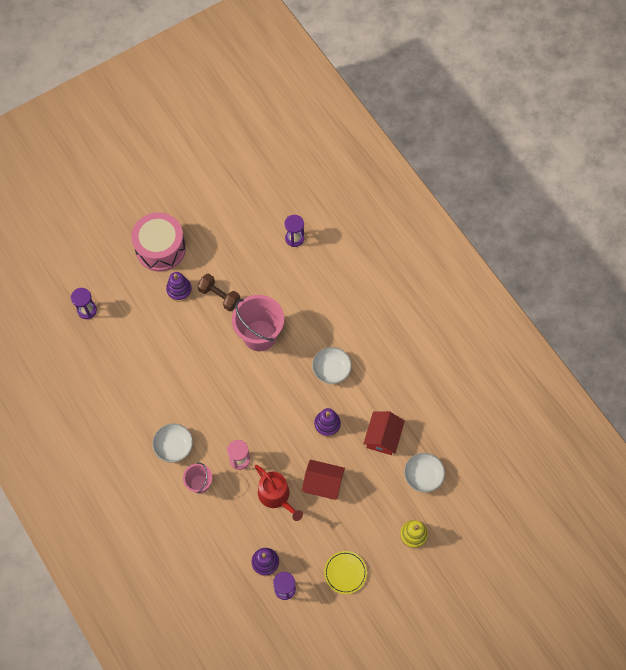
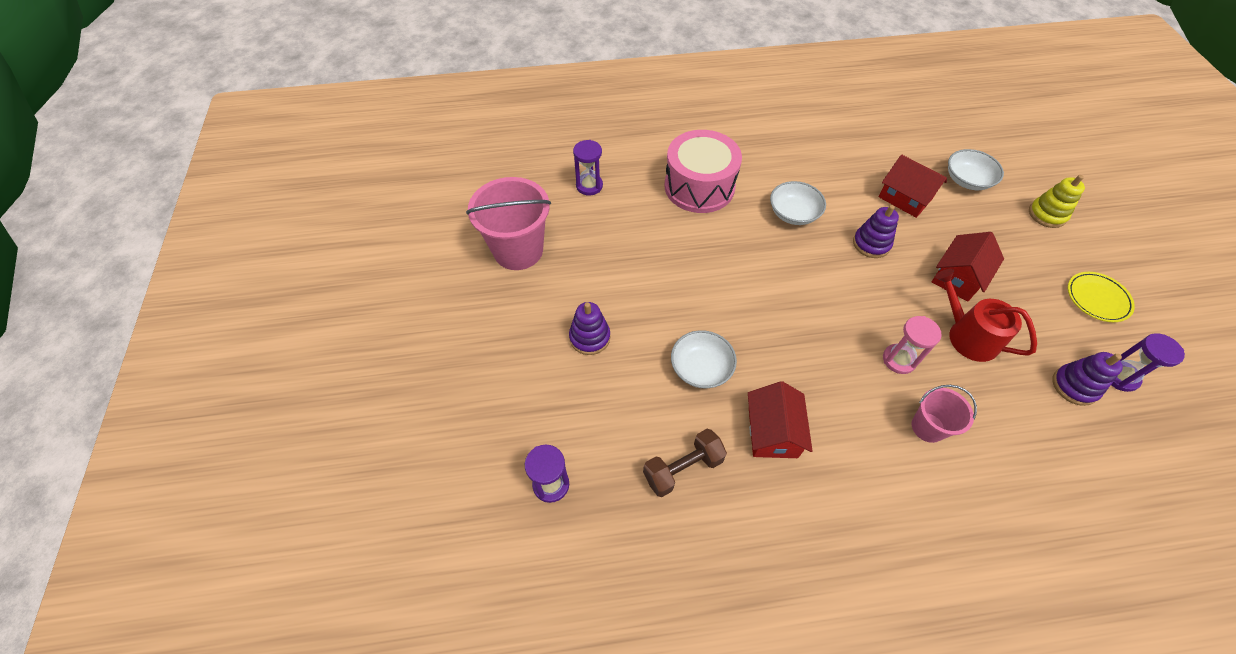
camera: 65 degrees left, 10 degrees down
(160, 248) = (507, 336): pink drum -> pink drum (699, 186)
(161, 404) = (772, 432): none -> red house
(174, 446) = (852, 440): white bowl -> white bowl (701, 368)
(219, 296) = (627, 292): brown dumbbell -> brown dumbbell (683, 468)
(259, 335) = (711, 268): pink bucket -> pink bucket (518, 250)
(276, 496) = (967, 335): red watering can -> red watering can turned 120 degrees counterclockwise

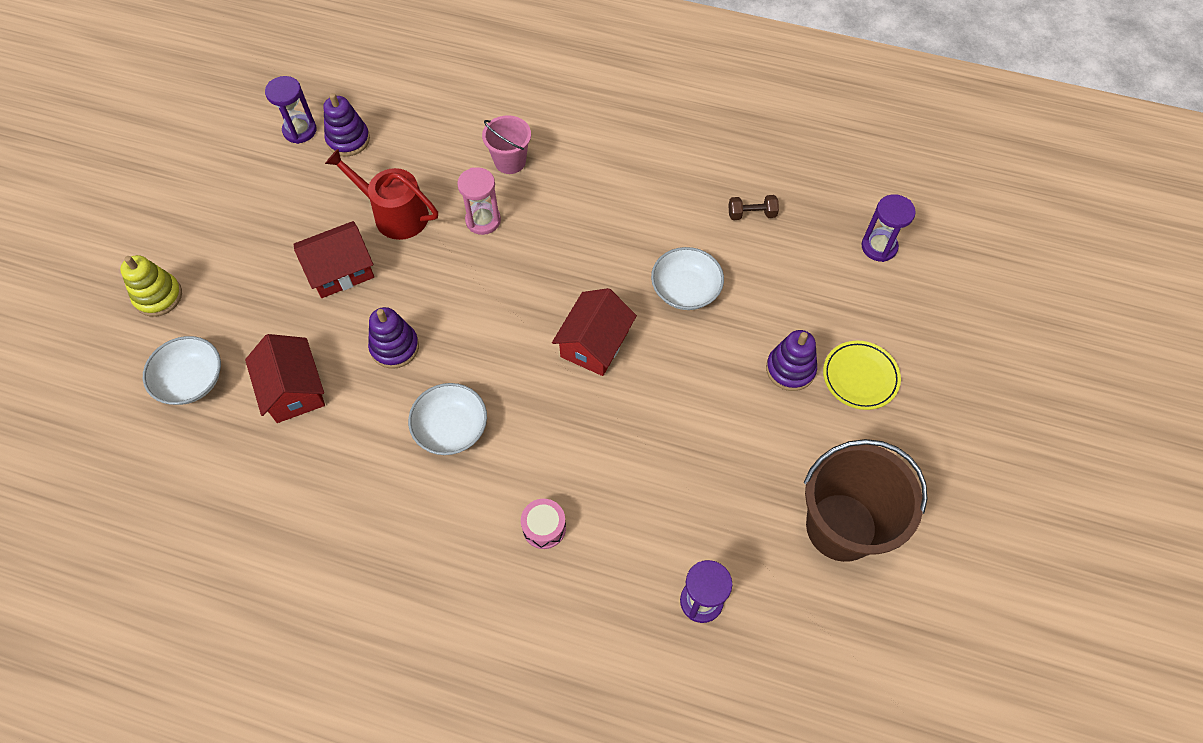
camera: 155 degrees left, 5 degrees up
(518, 250) = (841, 526): pink bucket -> brown bucket
(683, 468) = (751, 214): brown dumbbell -> brown dumbbell, size x0.62
(699, 186) = (544, 527): pink drum -> pink drum, size x0.40
(772, 432) = (652, 210): red house -> red house (594, 343)
(967, 335) = (395, 214): red watering can -> red watering can turned 135 degrees clockwise
(1097, 299) = (230, 194): yellow plate -> yellow plate (860, 377)

